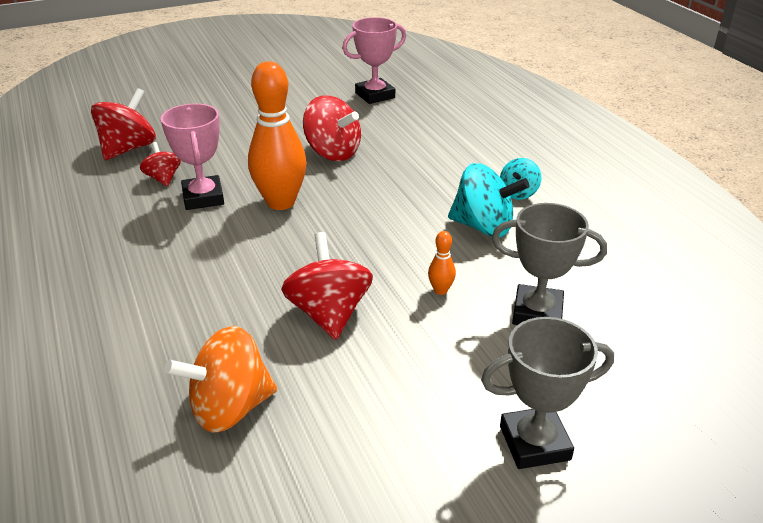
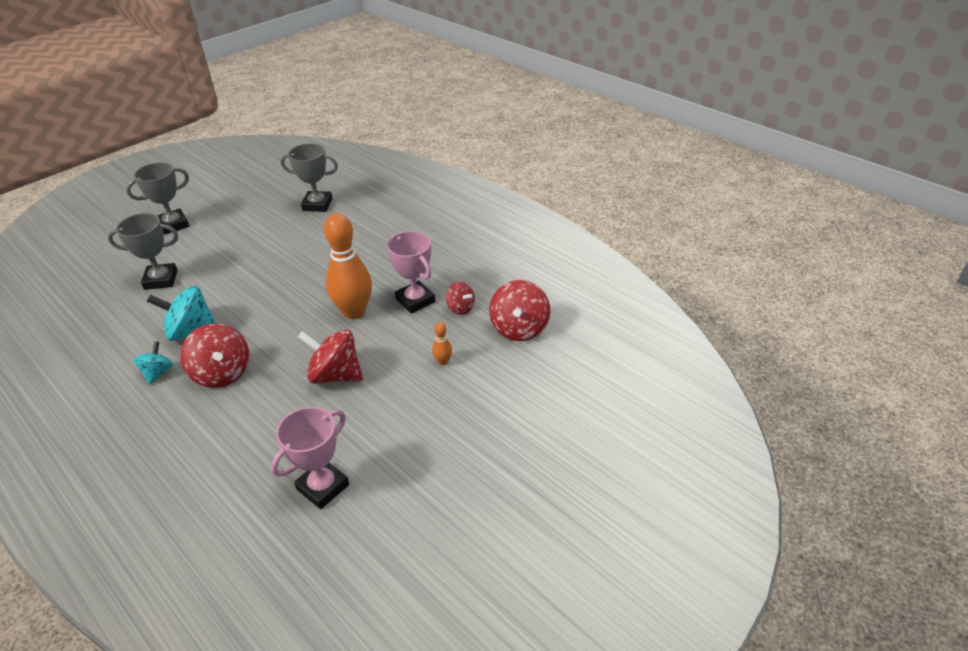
camera: 160 degrees right, 5 degrees up
(230, 408) = (317, 205): orange spinning top -> grey trophy
(329, 313) = (286, 250): red spinning top -> red spinning top (222, 373)
(440, 290) = (221, 278): orange bowling pin -> orange bowling pin (443, 361)

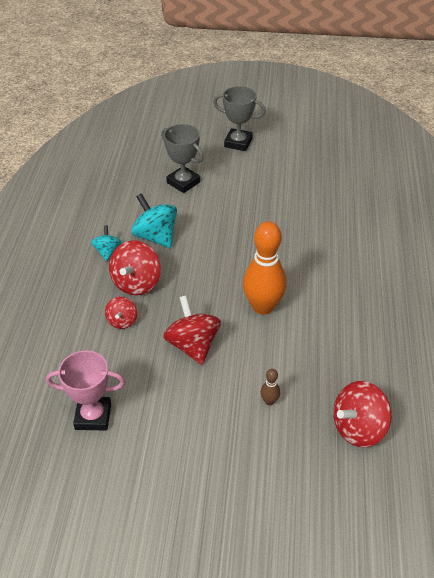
camera: 50 degrees right, 5 degrees up
(158, 373) = (107, 251): turquoise spinning top -> turquoise spinning top turned 60 degrees counterclockwise
(317, 205) = (349, 194): grey trophy -> none
(415, 300) = (314, 334): pink trophy -> none
(443, 361) = (269, 401): orange bowling pin -> brown bowling pin
(460, 308) = (338, 370): red spinning top -> red spinning top (122, 321)

